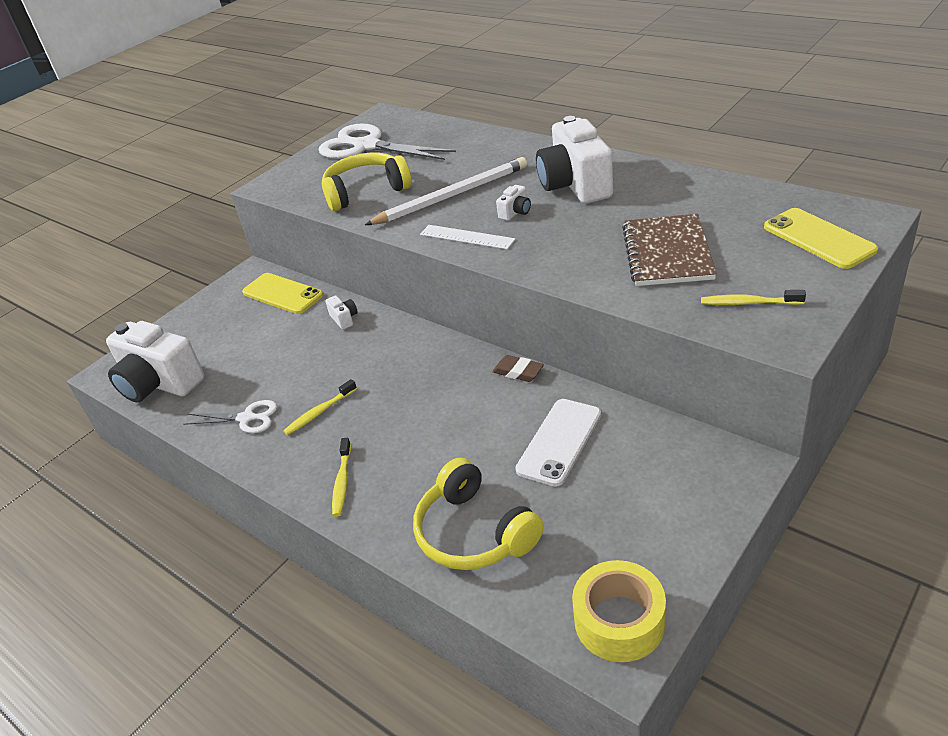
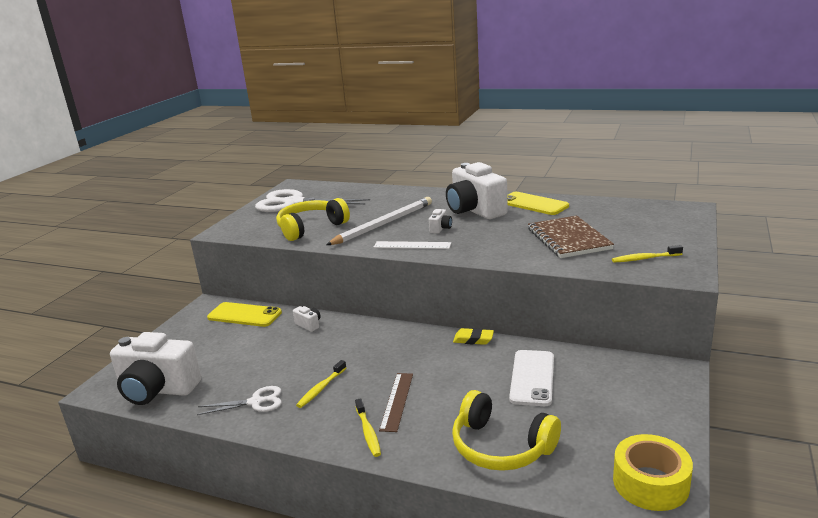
camera: 20 degrees left, 15 degrees down
(391, 445) = (397, 401): none -> brown ruler
(518, 372) = (473, 339): brown eraser -> yellow eraser
(818, 238) = (664, 222): yellow phone -> yellow phone (533, 204)

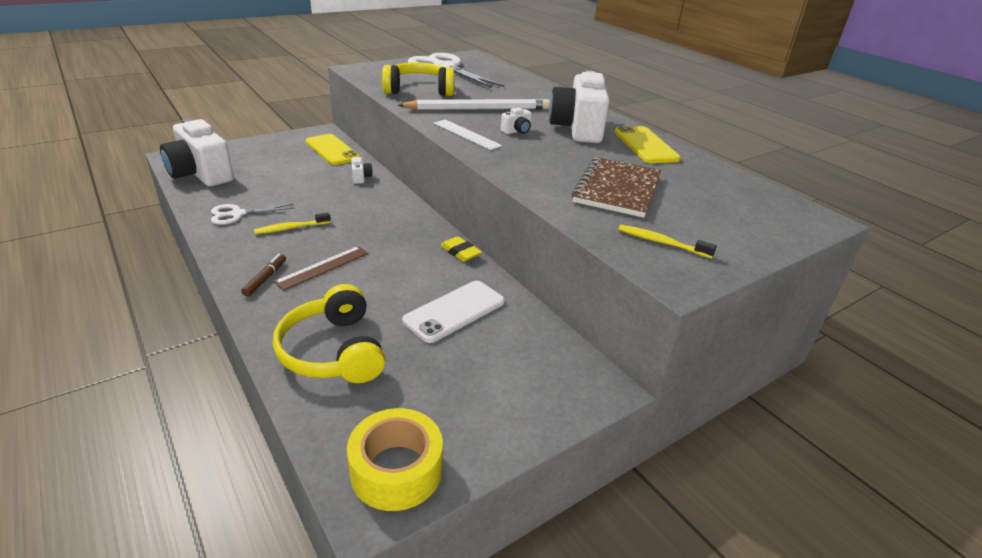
camera: 30 degrees right, 10 degrees up
(255, 402) = (238, 214): white scissors -> white scissors turned 135 degrees clockwise
(368, 432) = (265, 278): yellow toothbrush -> brown marker

